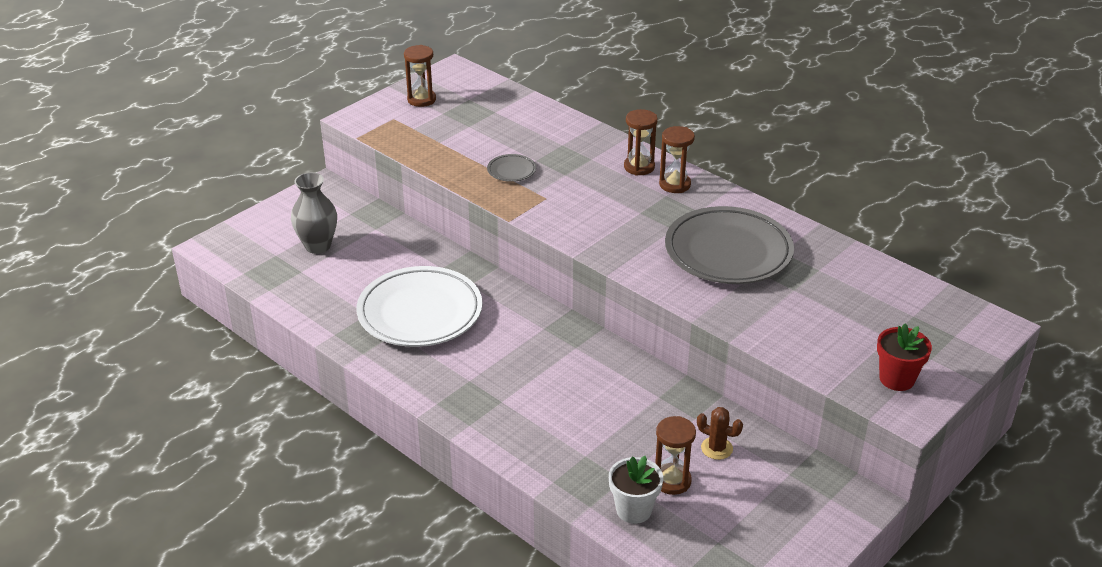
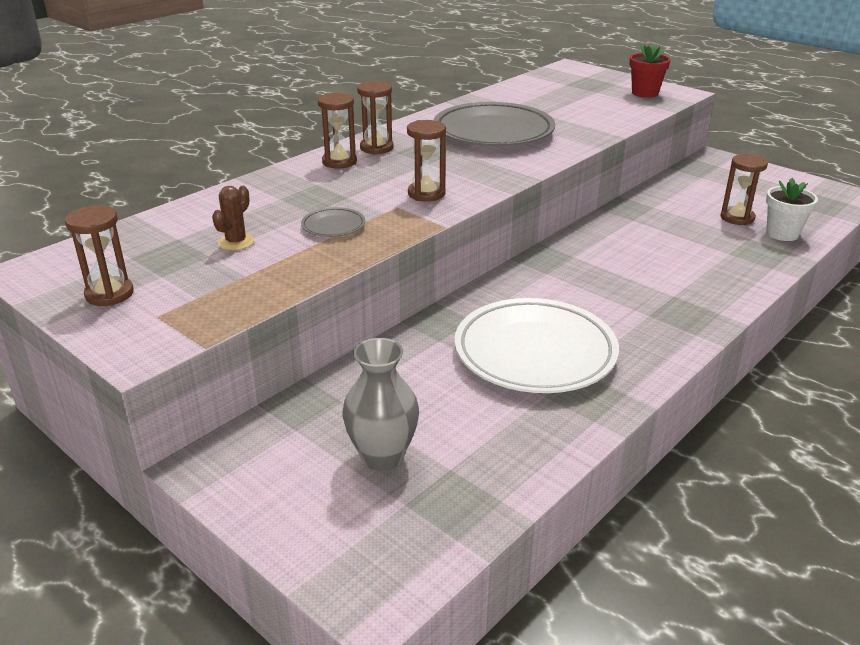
camera: 90 degrees left, 5 degrees down
(572, 212) = (426, 194): none -> brown hourglass
(716, 448) = (687, 200): brown cactus -> brown cactus (236, 242)

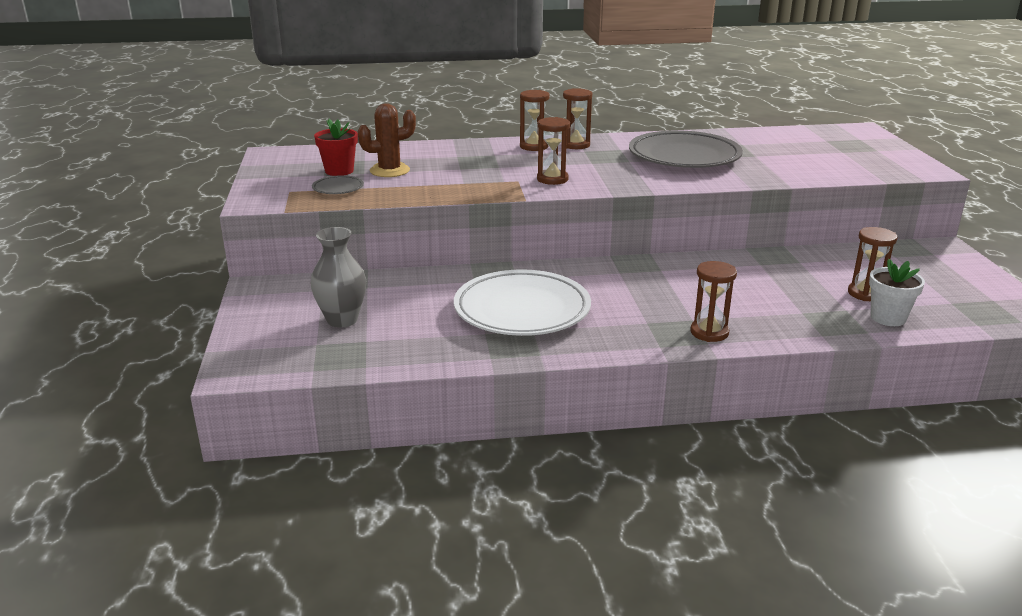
camera: 40 degrees right, 5 degrees down
(109, 294) = (286, 175): brown hourglass -> brown hourglass (709, 332)
(236, 242) = (389, 170): brown cactus -> brown cactus, size x1.53
(333, 226) = (458, 179): grey plate -> grey plate (338, 188)
(645, 93) = (890, 163): red flower pot -> red flower pot (339, 171)

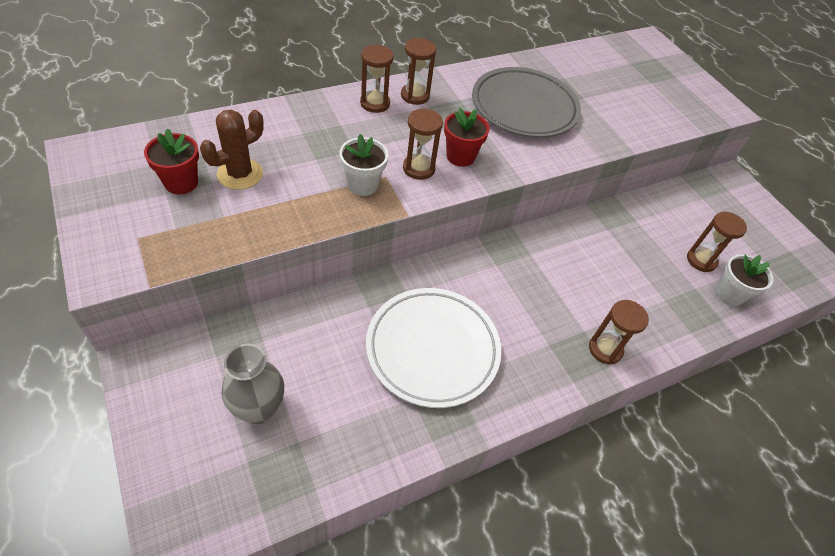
camera: 25 degrees left, 25 degrees up
(338, 188) = (195, 222): grey plate -> none
(493, 183) = (362, 185): none -> white flower pot
(598, 176) = (460, 156): none -> red flower pot

